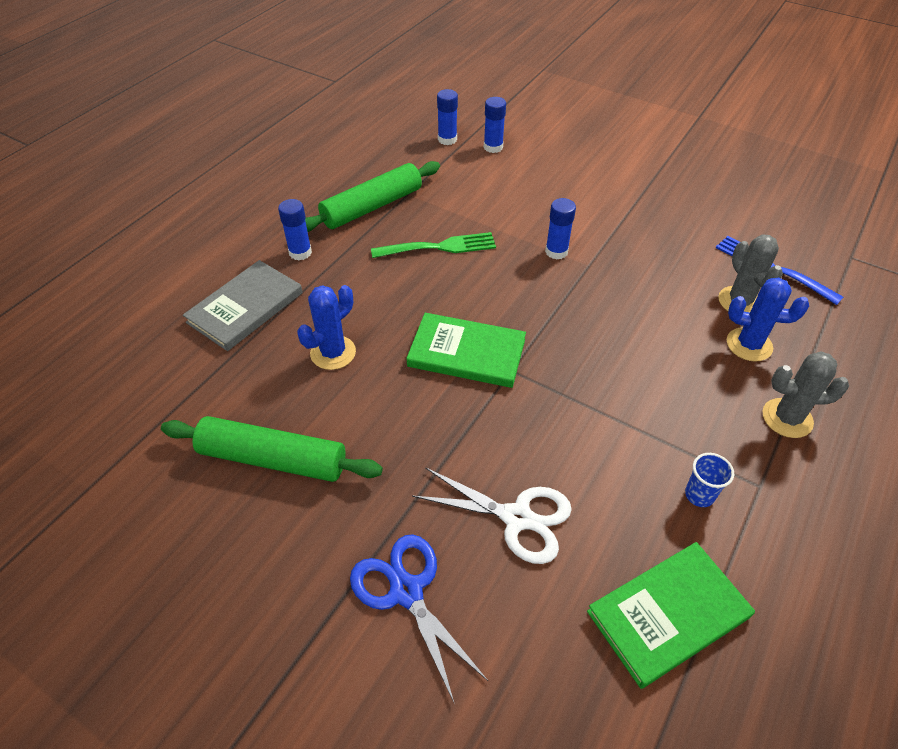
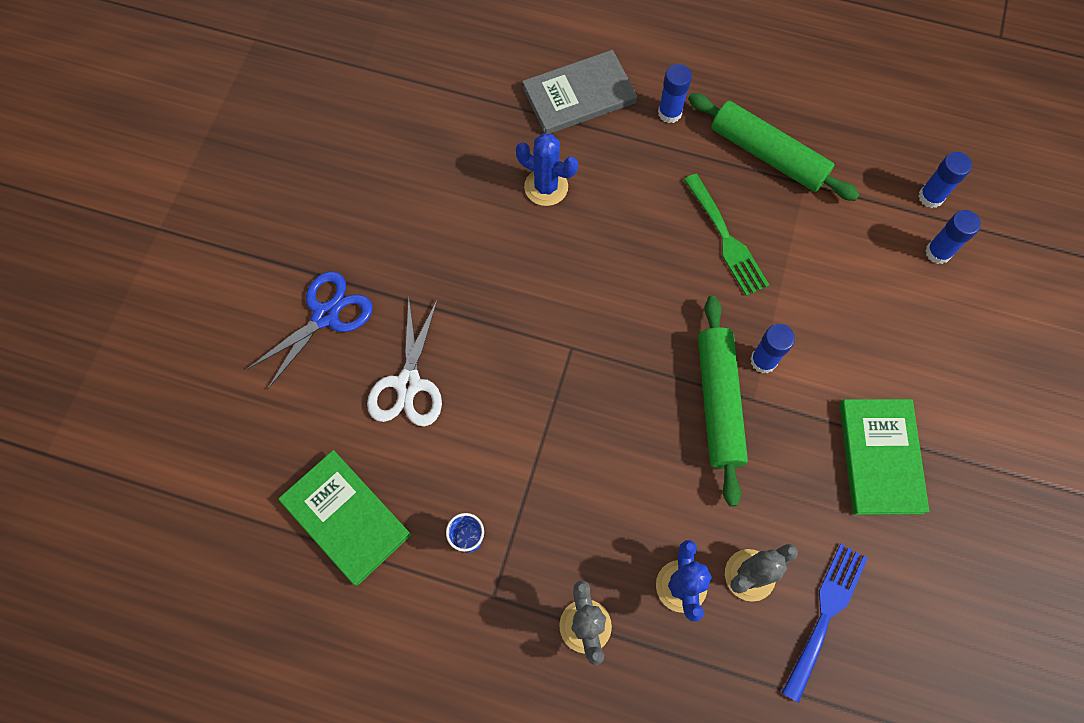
camera: 75 degrees right, 20 degrees up
(245, 307) = (579, 95): grey book -> grey book turned 45 degrees counterclockwise
(273, 459) = (420, 181): green rolling pin -> green rolling pin (718, 402)
(466, 353) = (581, 302): green book -> green book (880, 457)

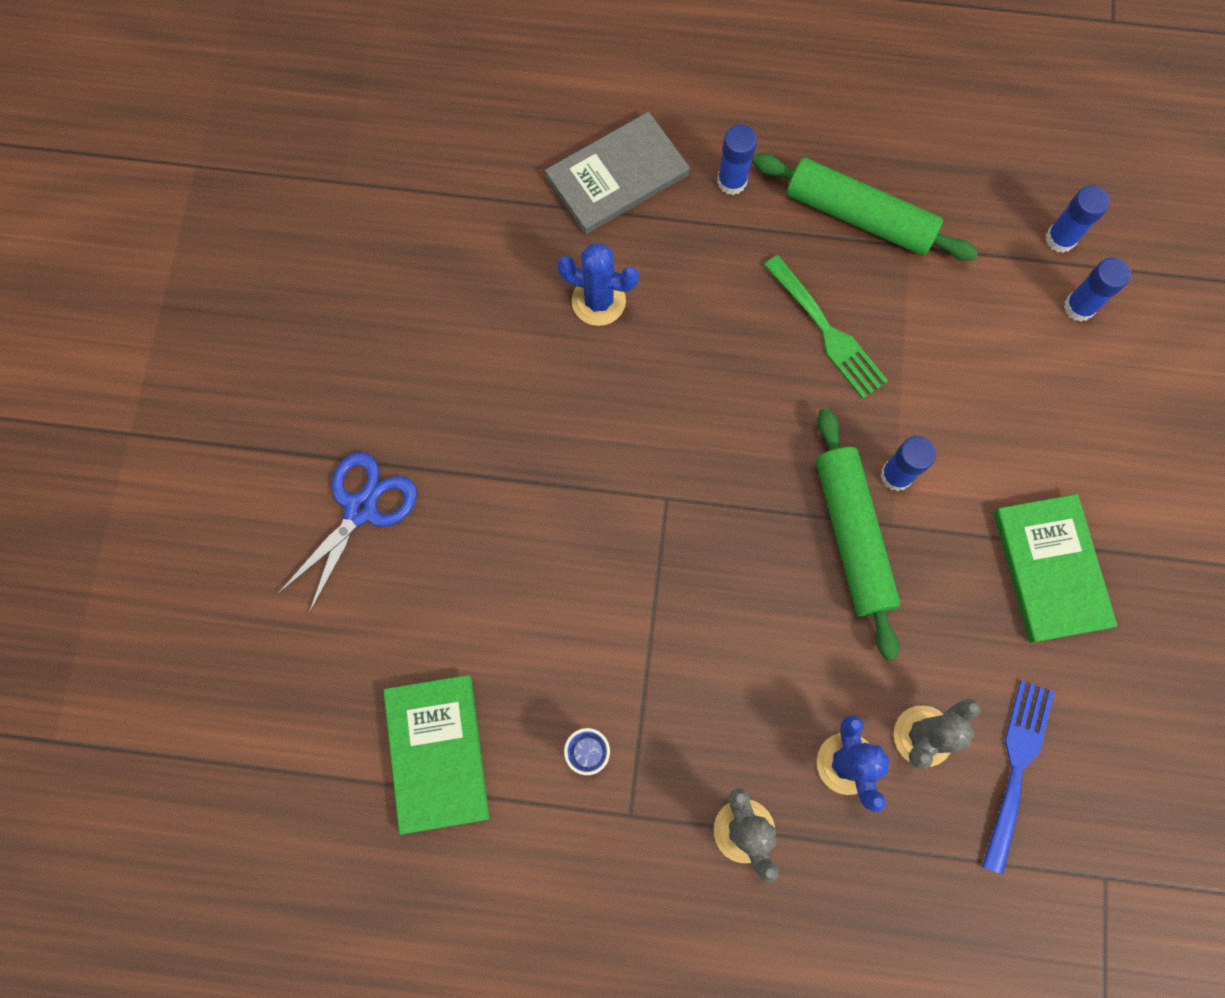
camera: 10 degrees left, 5 degrees up
(346, 517) = (437, 753): green book -> green book turned 45 degrees clockwise
(408, 384) = (479, 577): white scissors -> none

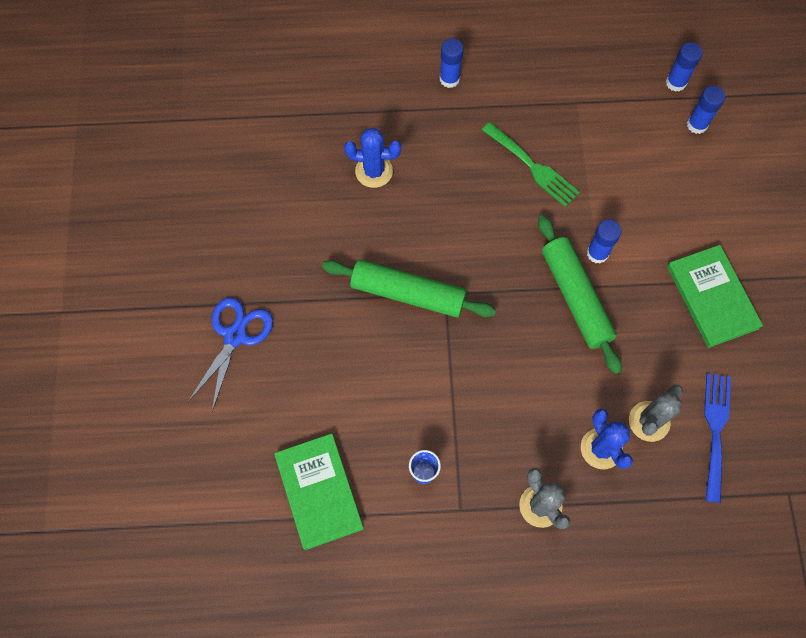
camera: 10 degrees left, 5 degrees down
(617, 176) = (371, 87): grey book -> none
(859, 216) = (539, 88): green rolling pin -> green rolling pin (408, 293)

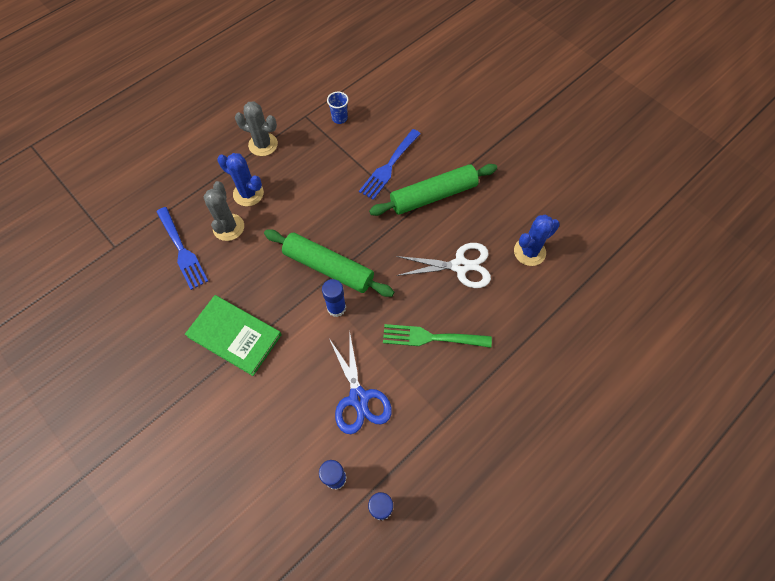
camera: 140 degrees right, 5 degrees down
(235, 336) = (502, 109): blue scissors -> blue scissors (359, 398)
(319, 491) = (385, 77): green book -> none
(423, 362) = (389, 166): none -> blue fork
(449, 79) = (552, 361): blue glue stick -> none
(449, 206) = (460, 266): none -> white scissors

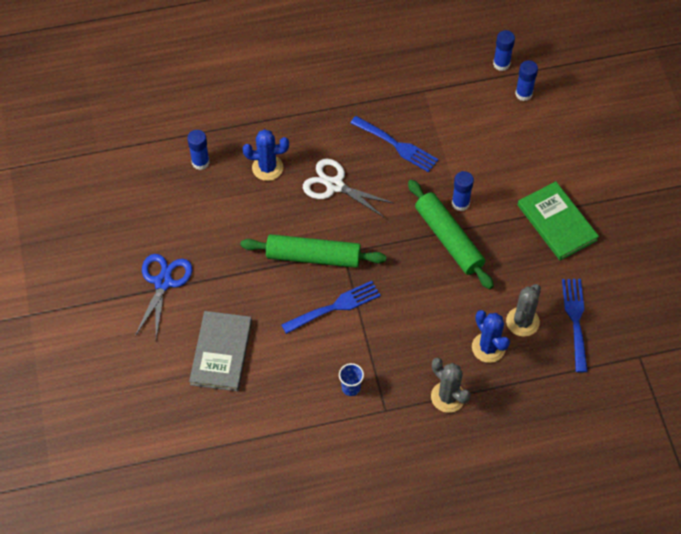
camera: 150 degrees left, 5 degrees down
(359, 398) = (479, 132): blue scissors -> blue scissors (163, 282)
(431, 337) = (397, 145): green fork -> blue fork
(449, 98) = (221, 352): none -> grey book
(588, 227) = (200, 162): none -> blue glue stick

